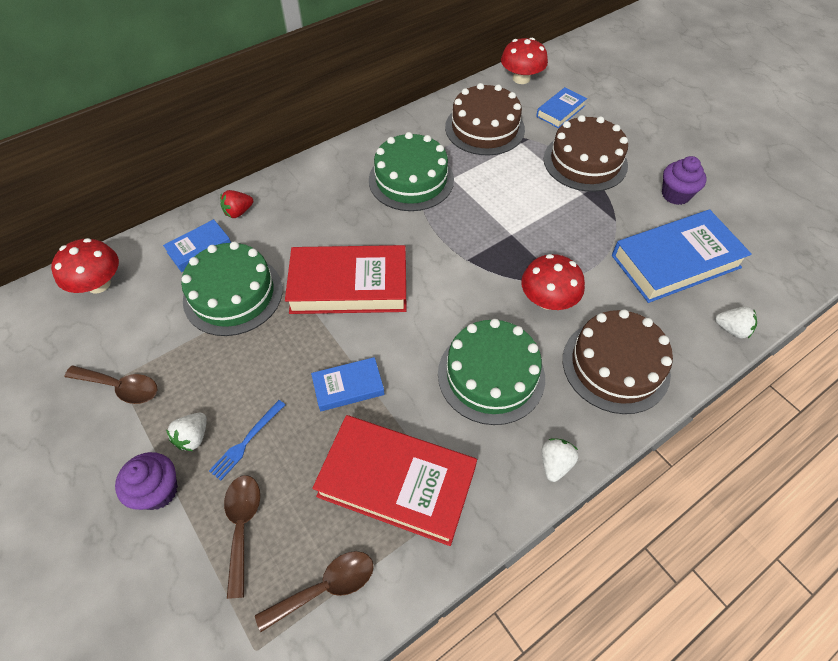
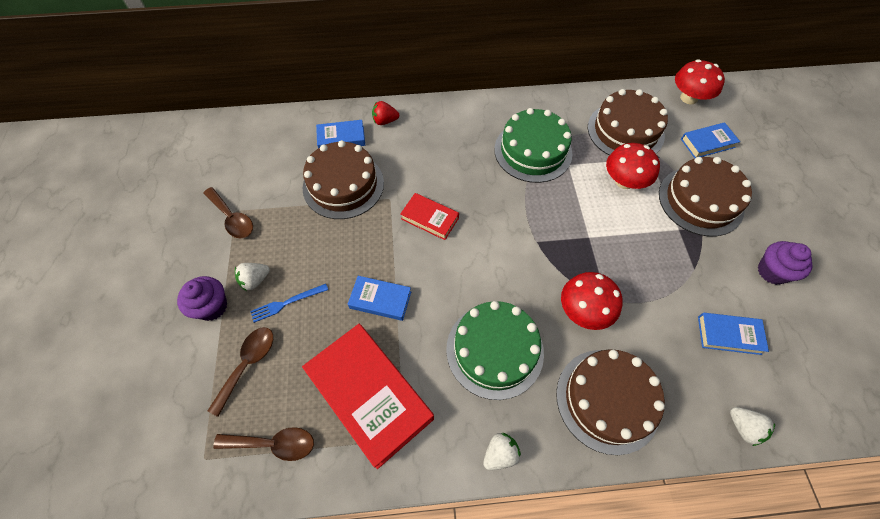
camera: 30 degrees right, 5 degrees up
(98, 284) = (261, 134): red mushroom -> red mushroom (624, 181)
(233, 294) = (343, 185): green cake -> brown cake
(349, 286) = (429, 218): red book -> red book, size x0.51
(675, 261) = (729, 335): blue book -> blue book, size x0.51

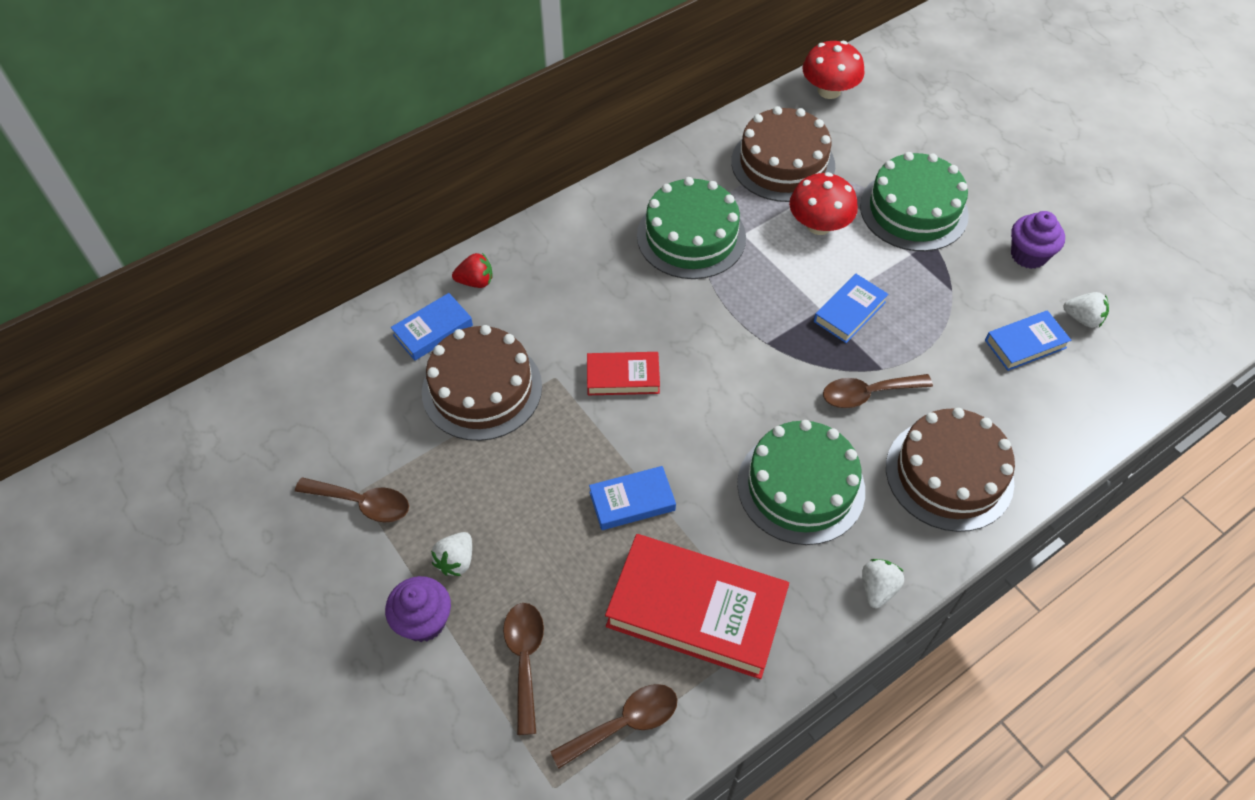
camera: 30 degrees left, 5 degrees down
(287, 302) = (519, 564): blue fork -> none
(385, 121) = (476, 281): red strawberry -> red strawberry turned 150 degrees counterclockwise
(584, 310) = (867, 394): red mushroom -> brown spoon
(700, 201) = (913, 210): brown cake -> green cake
(707, 143) = (881, 138): blue book -> blue book (849, 312)
(743, 427) = (1090, 429): white strawberry -> white strawberry (1082, 319)

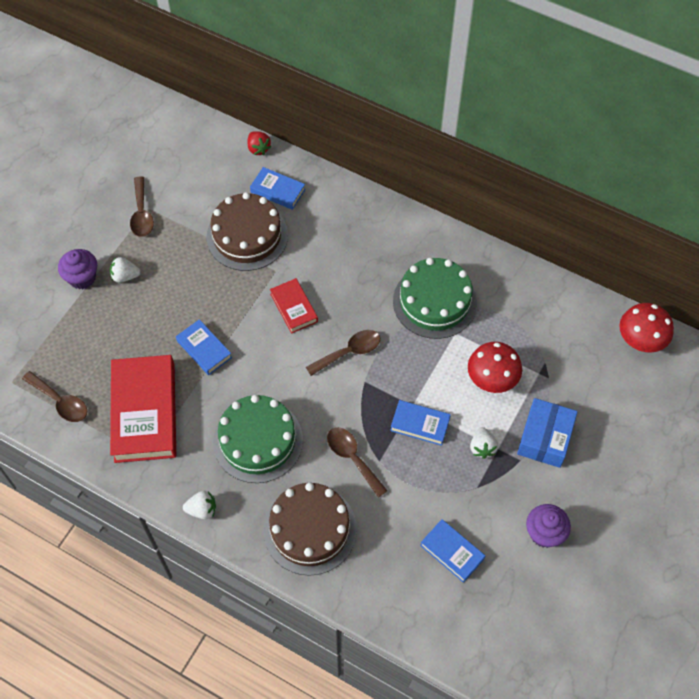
camera: 65 degrees right, 5 degrees up
(476, 281) = (327, 195): red strawberry -> red strawberry (258, 149)
(525, 659) = (79, 336): brown spoon -> brown spoon (349, 352)
(783, 163) = (541, 334): brown cake -> none
(913, 210) = (545, 438): green cake -> blue box
(1082, 319) = (499, 588): white strawberry -> white strawberry (482, 447)

